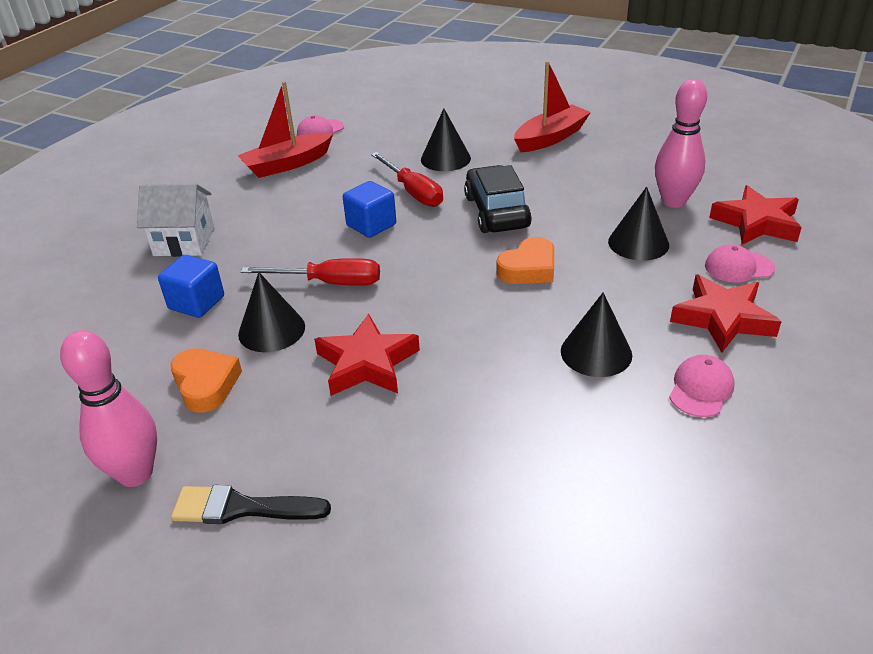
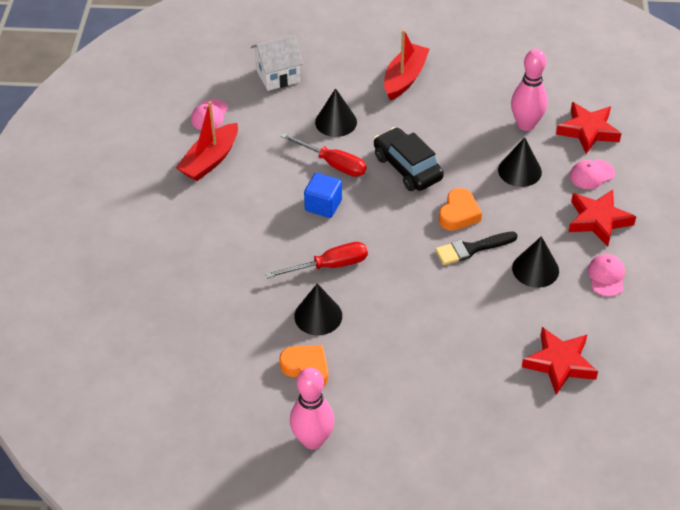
camera: 25 degrees left, 10 degrees up
(184, 242) = (190, 261): white house -> white house (277, 75)
(196, 303) = (246, 310): blue cube -> none
(242, 508) = (393, 437): black brush -> black brush (471, 249)
(367, 363) = (400, 321): red star -> red star (560, 363)

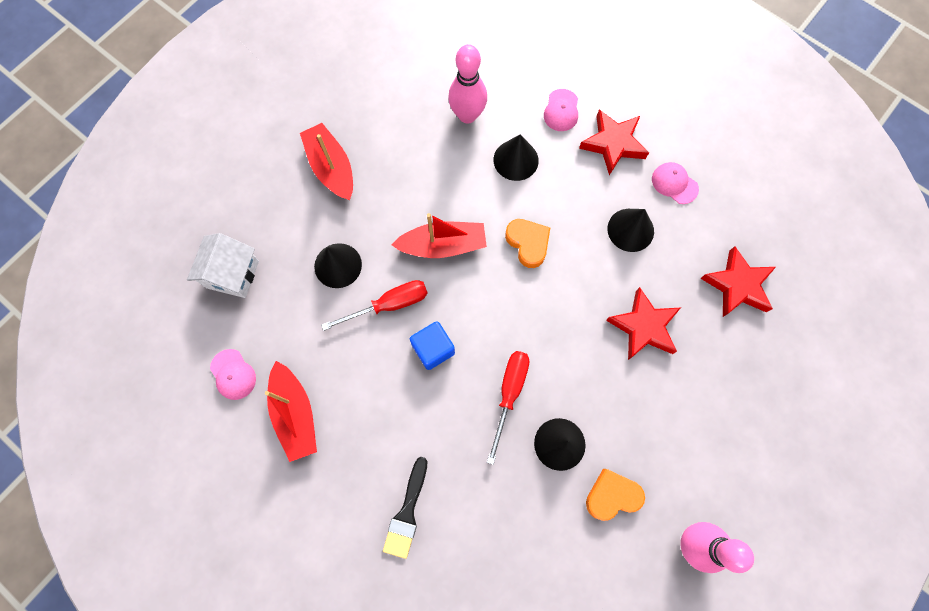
camera: 55 degrees left, 25 degrees up
(407, 168) = (443, 245): black car -> red boat
(471, 249) = (574, 262): black brush -> black brush (407, 512)
(588, 131) = (512, 75): red star -> red star (643, 327)

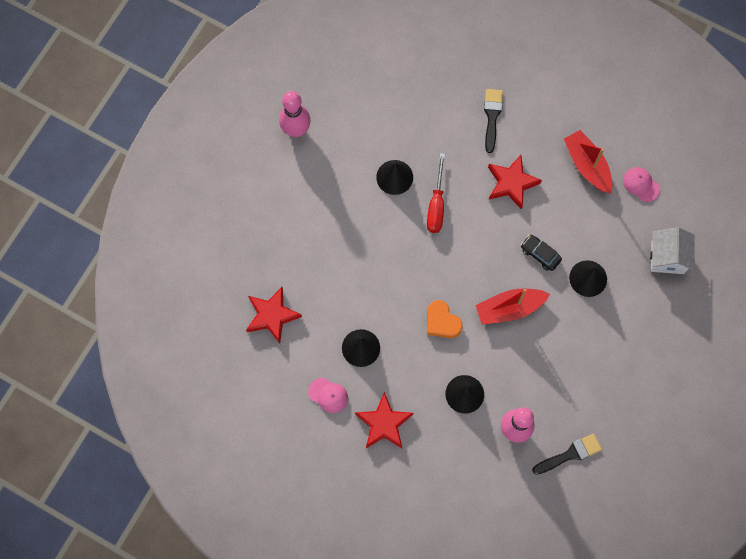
camera: 170 degrees right, 0 degrees up
(331, 168) = (617, 359): red boat -> none
(389, 305) = (540, 254): red screwdriver -> black car
(412, 82) = (570, 454): none -> black brush
(433, 349) = (499, 227): blue cube -> none
(561, 110) = (433, 449): pink cap -> none
(612, 495) = (353, 150): orange heart -> none
(643, 327) = (342, 271): red star -> red star (511, 183)

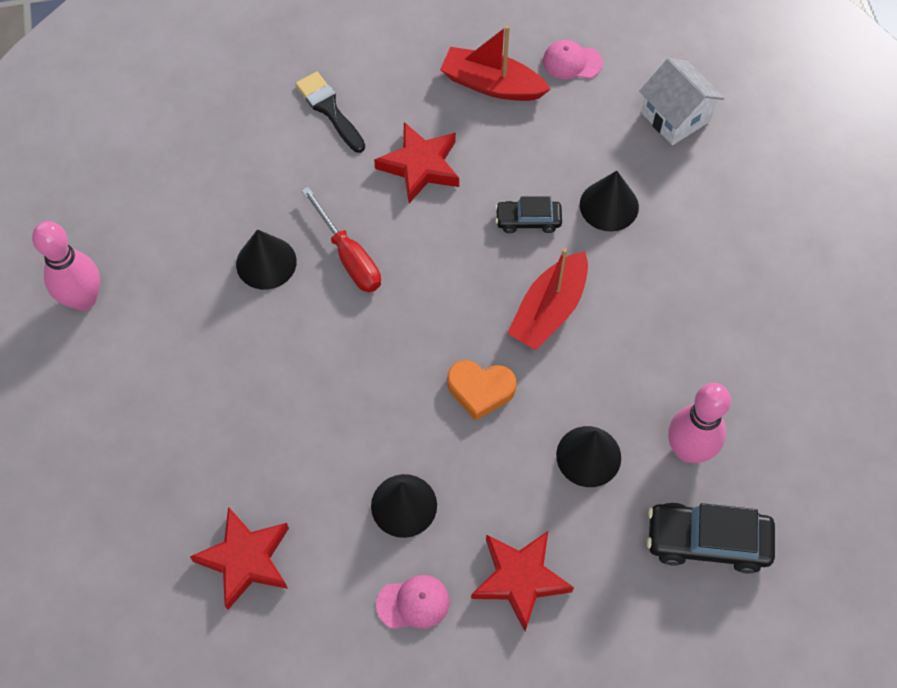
camera: 40 degrees left, 10 degrees down
(483, 477) = (707, 541): none -> black car
(570, 454) = (781, 425): black brush -> none

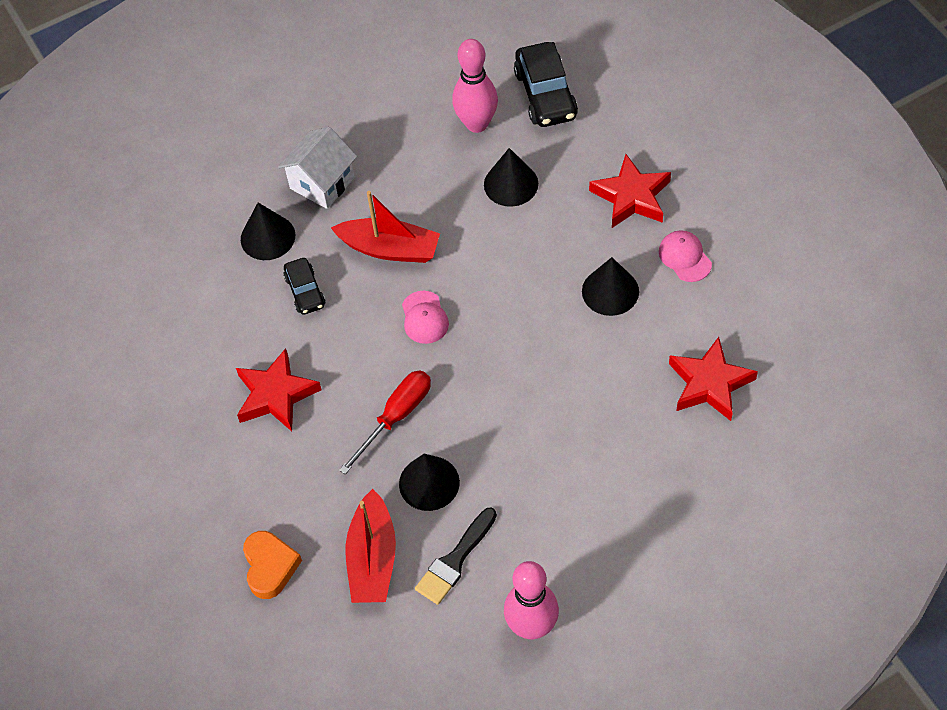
camera: 105 degrees left, 5 degrees down
(329, 109) = (235, 498): black brush -> black brush (455, 560)
(480, 390) = (485, 273): orange heart -> orange heart (270, 566)
(492, 84) = (161, 368): red boat -> red boat (372, 558)
(572, 62) = (113, 311): pink cap -> pink cap (424, 318)
(675, 117) = (154, 215): white house -> white house (322, 183)

